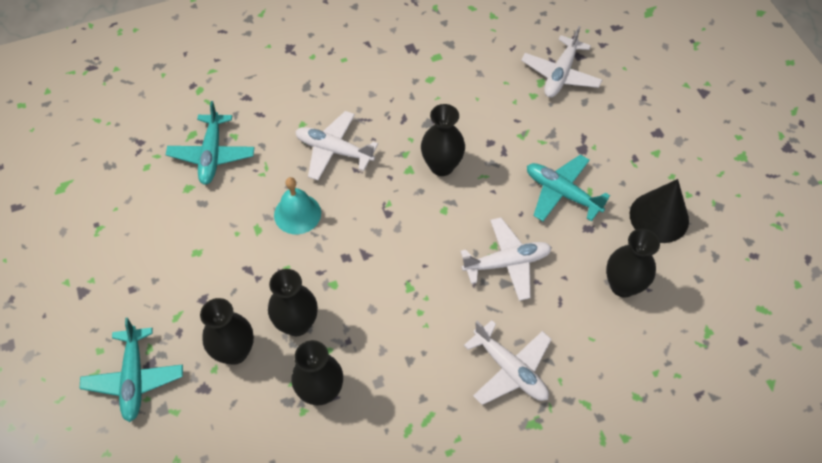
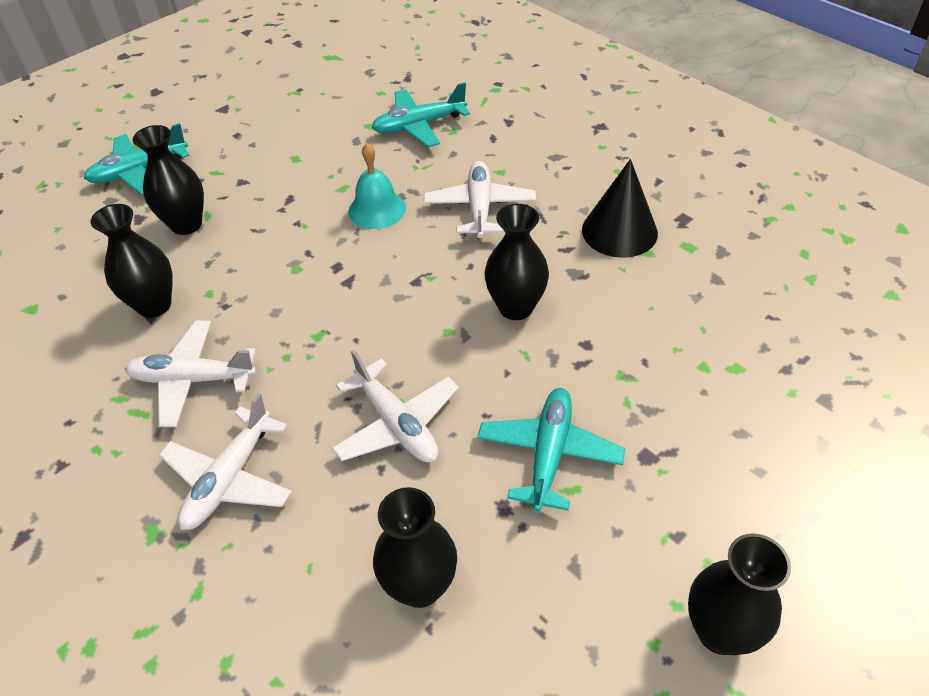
camera: 70 degrees right, 10 degrees down
(297, 324) = (234, 257): black vase -> black vase (720, 631)
(560, 74) = (769, 387): white plane -> white plane (193, 379)
(659, 217) = (579, 606): black cone -> black cone (619, 231)

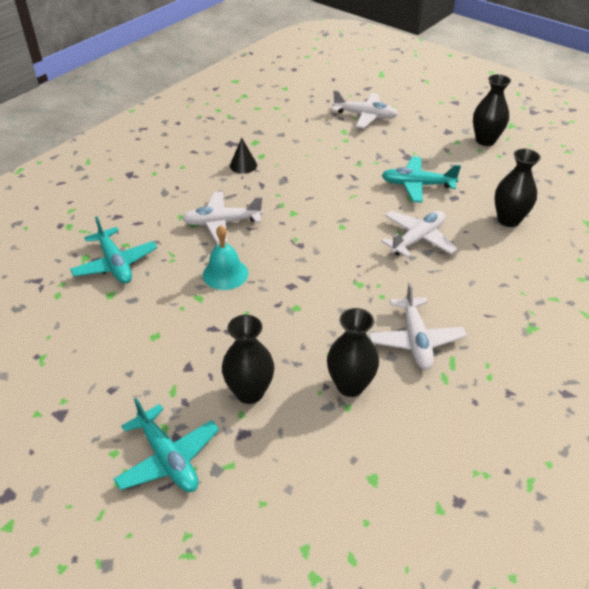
camera: 100 degrees left, 5 degrees down
(229, 478) = (482, 302): white plane -> white plane (365, 116)
(516, 307) = (316, 201): black vase -> none
(619, 231) = (243, 165): black cone -> black cone, size x0.58

